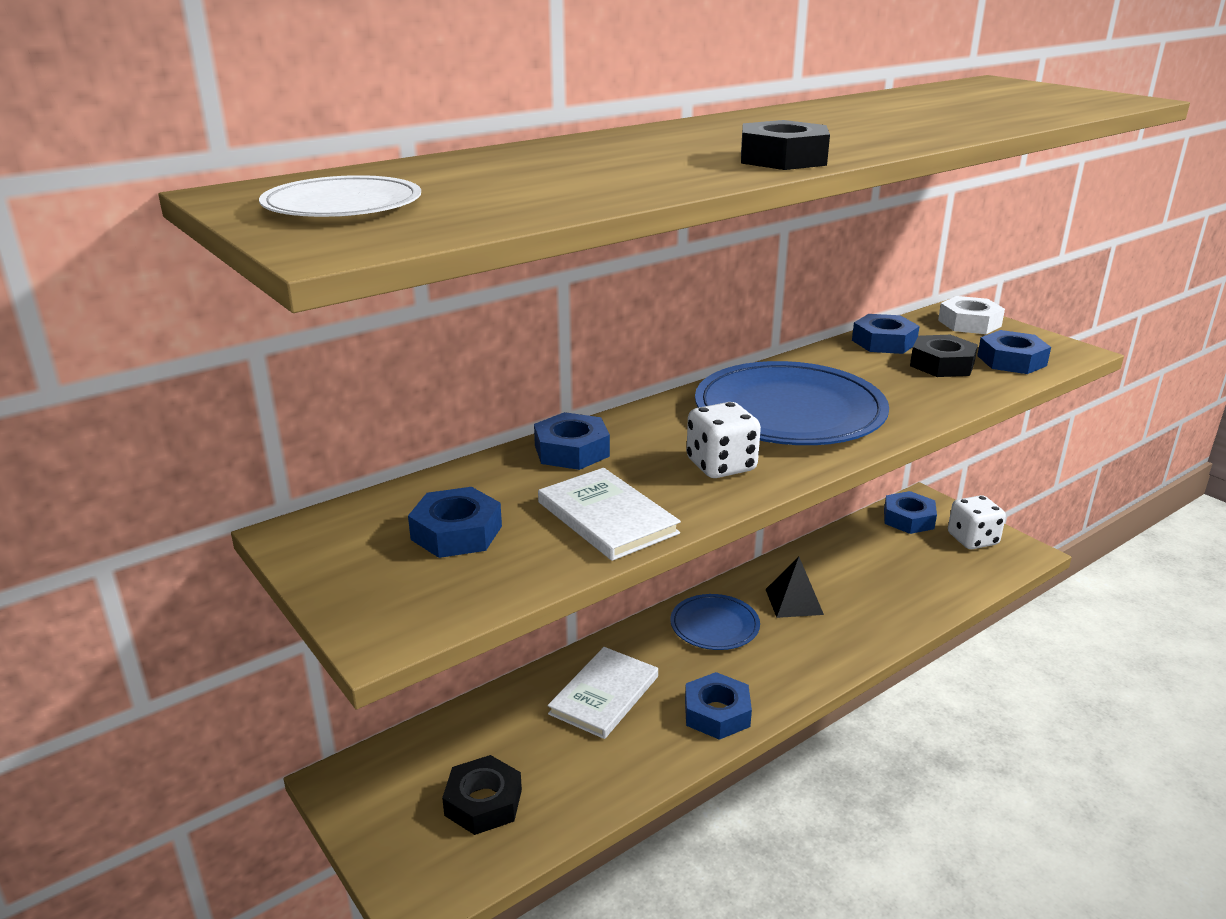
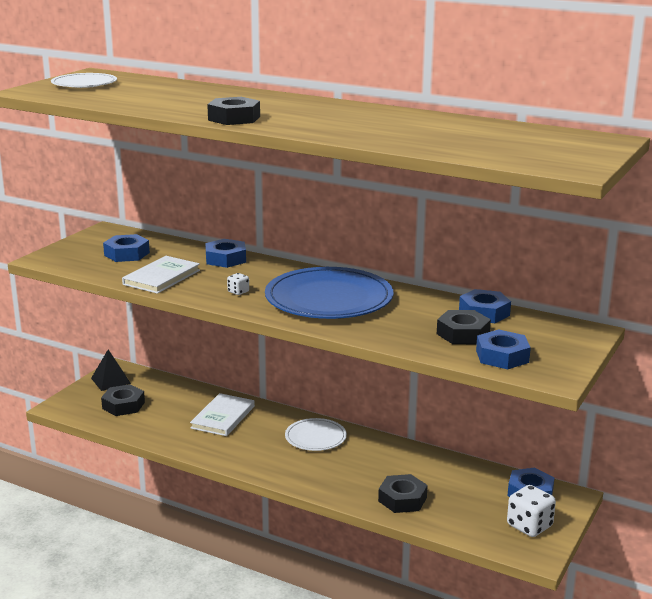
camera: 65 degrees right, 5 degrees down
(604, 695) = (223, 417): white book -> white book turned 75 degrees counterclockwise
(714, 625) = (315, 437): blue plate -> white plate
(717, 713) = (231, 453): blue nut -> none
(721, 466) = (238, 292): white dice -> white dice, size x0.50
(794, 601) = (367, 460): black pyramid -> black pyramid (110, 380)
(894, 602) = (402, 499): none -> black nut
(969, 323) = (569, 337): white nut -> none

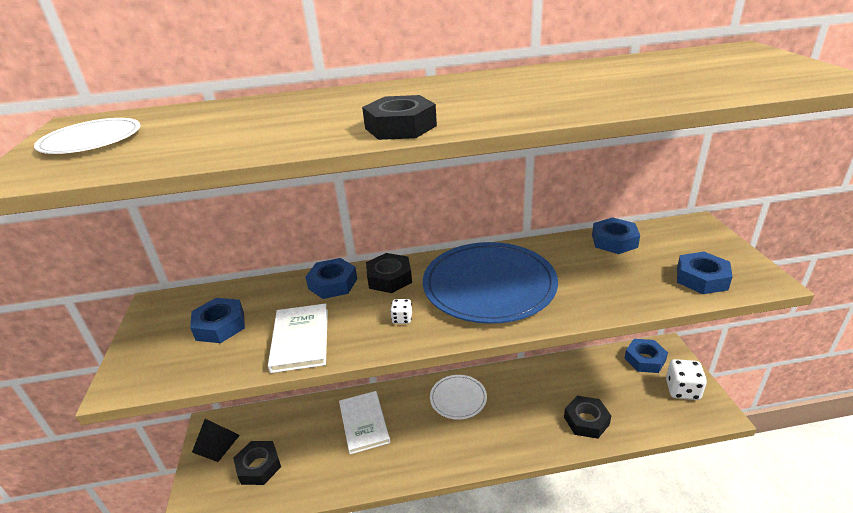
camera: 35 degrees left, 10 degrees up
(463, 334) = (639, 270): black nut -> black nut (389, 278)

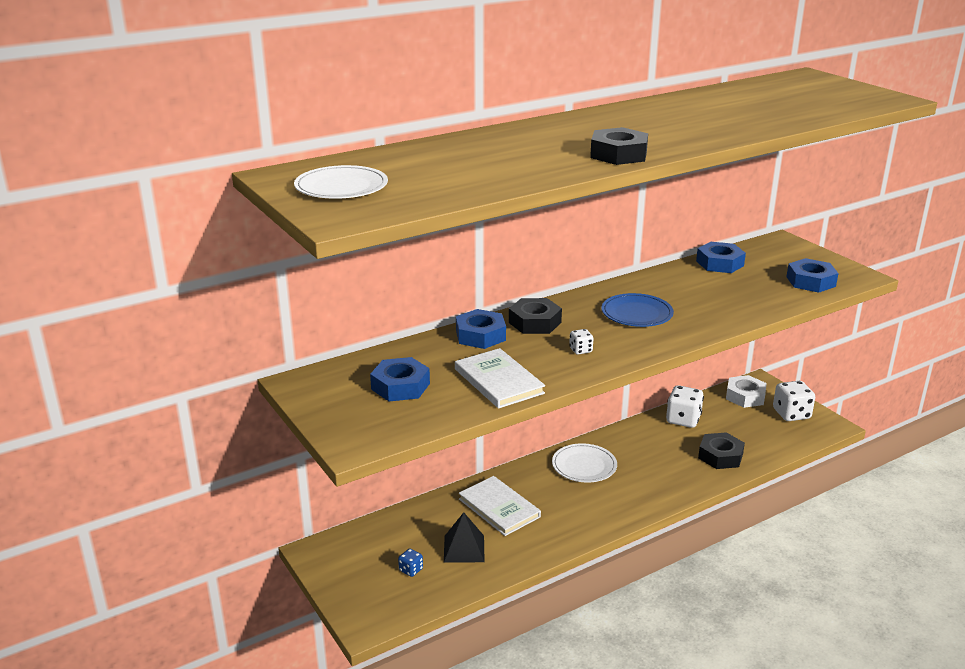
camera: 25 degrees left, 5 degrees down
(216, 443) = (339, 564): black pyramid -> black pyramid (464, 548)
(258, 466) = (411, 570): black nut -> blue dice
(489, 285) = (637, 313): blue plate -> blue plate, size x0.53
(572, 371) = (683, 420): none -> white dice
(644, 359) = (745, 396): blue nut -> white nut

